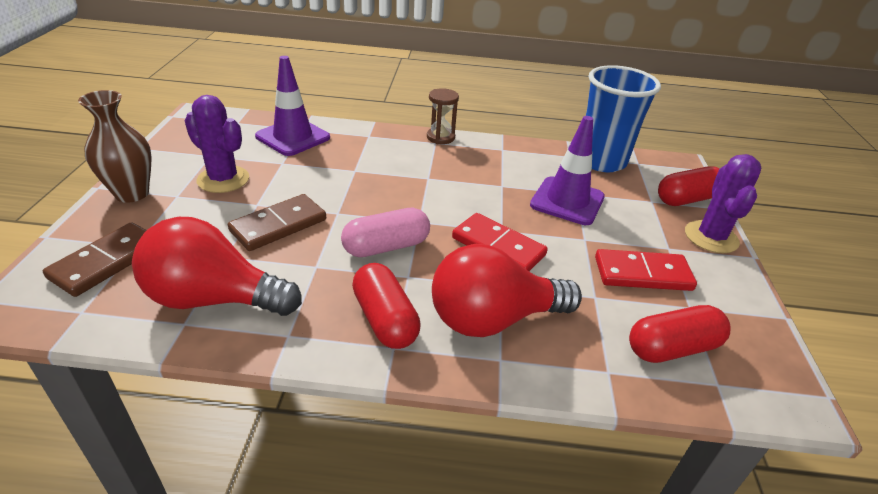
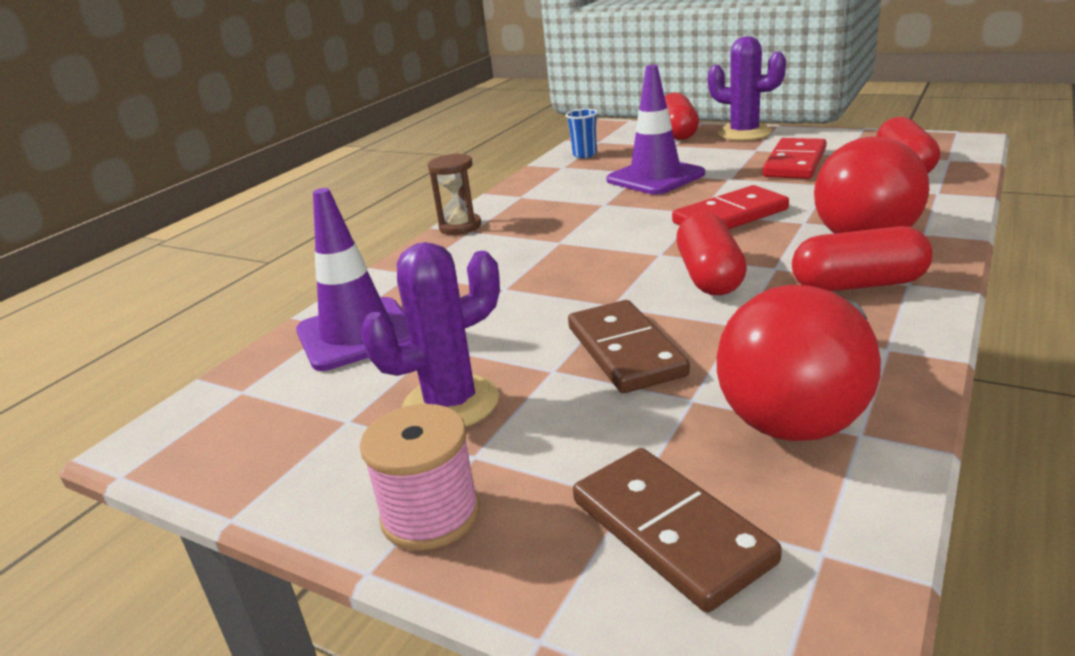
camera: 60 degrees left, 10 degrees down
(132, 193) = (430, 515): brown vase -> pink spool
(386, 247) = (709, 276): pink capsule -> red capsule
(601, 161) = (584, 154): blue cup -> blue cup, size x0.41

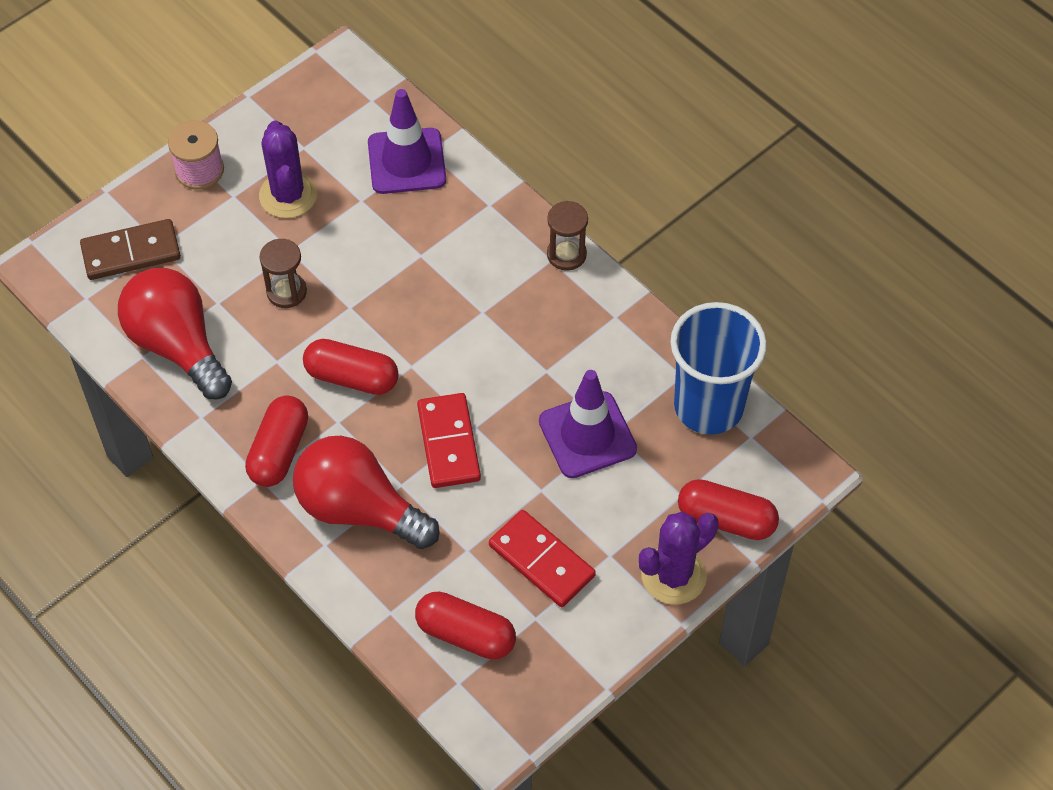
camera: 105 degrees right, 30 degrees up
(584, 154) = (708, 406): blue cup -> blue cup, size x2.45
(625, 351) = (286, 292): brown domino -> brown hourglass

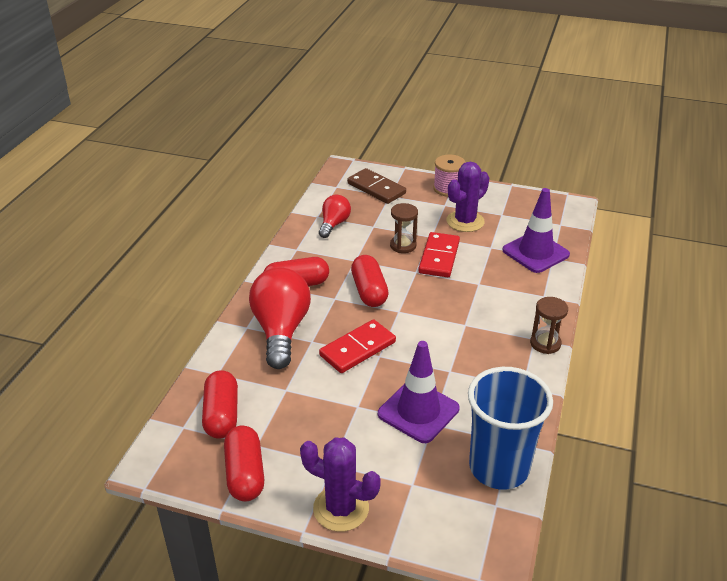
camera: 60 degrees right, 20 degrees down
(178, 345) = (334, 224): red light bulb -> red light bulb, size x0.55
(541, 561) = (302, 429): red domino -> red domino (439, 257)
(726, 519) = (412, 521): red capsule -> red capsule (245, 474)

